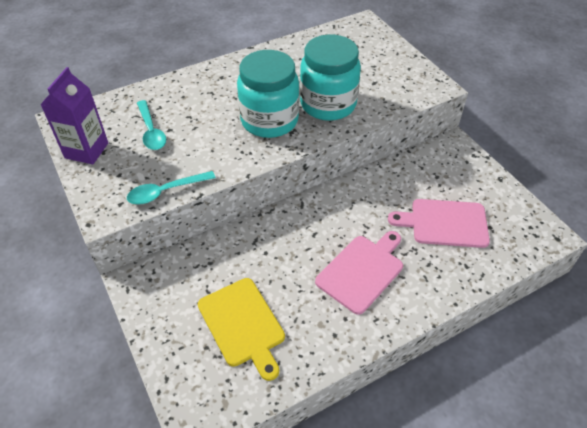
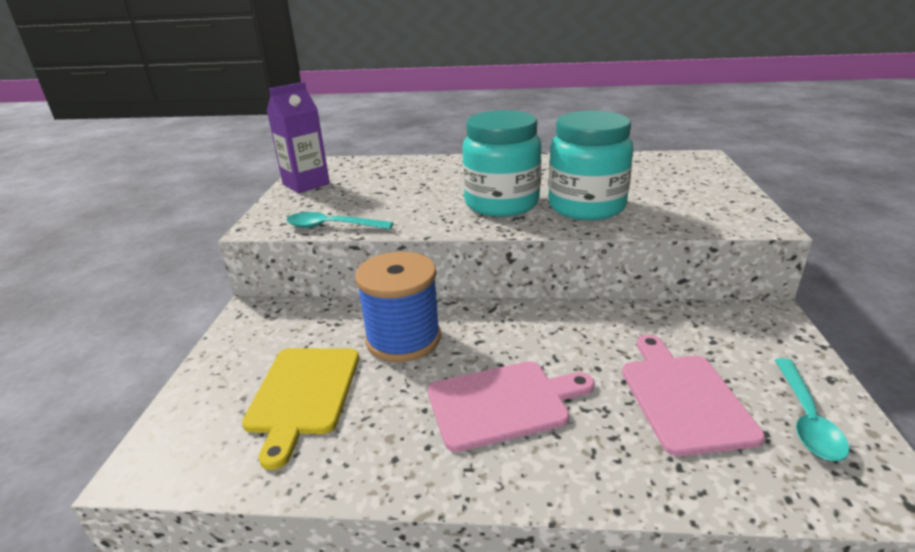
camera: 35 degrees right, 20 degrees down
(151, 131) = (375, 185): turquoise spoon -> turquoise spoon (806, 418)
(266, 254) = (403, 339): none -> blue spool
(445, 223) = (683, 398): pink cutting board -> pink cutting board turned 45 degrees clockwise

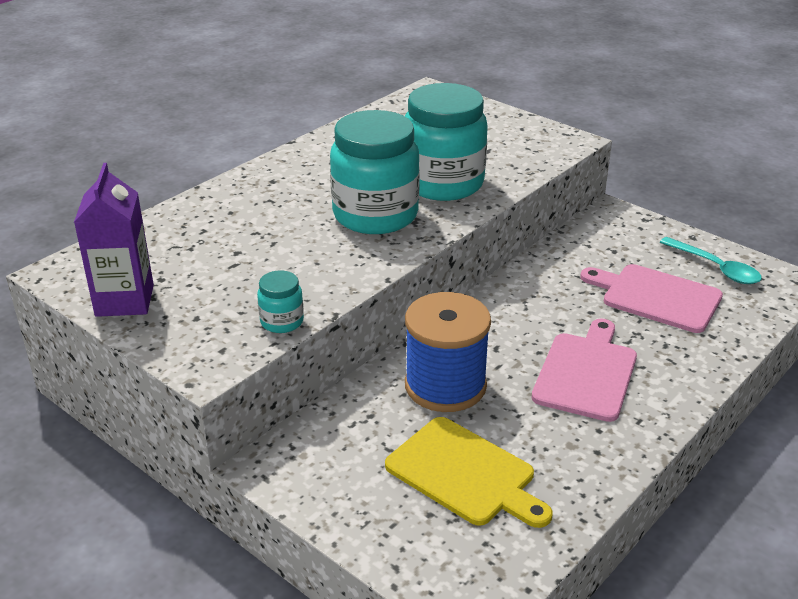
camera: 55 degrees left, 5 degrees up
(332, 226) = (282, 322): turquoise spoon -> turquoise jar

